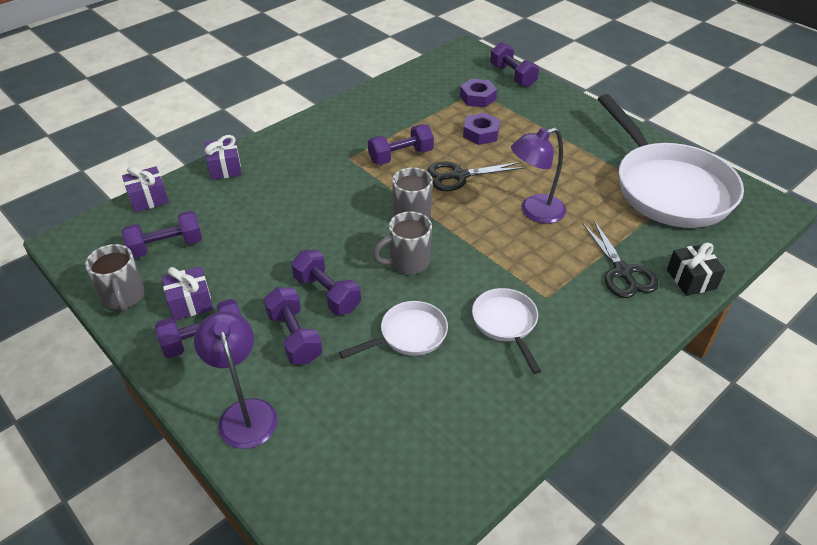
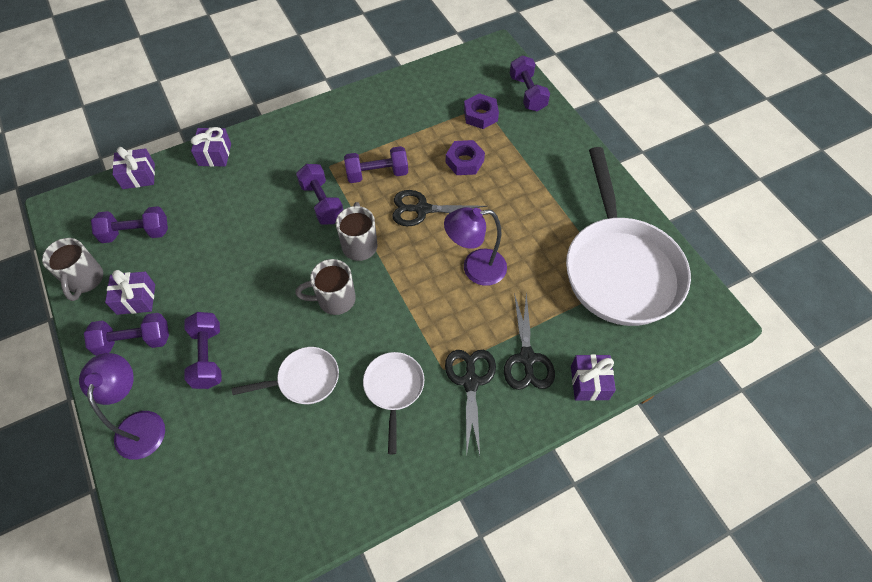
camera: 15 degrees right, 15 degrees up
(327, 294) = (252, 317): purple dumbbell -> purple dumbbell (322, 203)
(579, 302) = (470, 382): none -> black scissors
(691, 279) = (589, 382): black gift -> purple gift

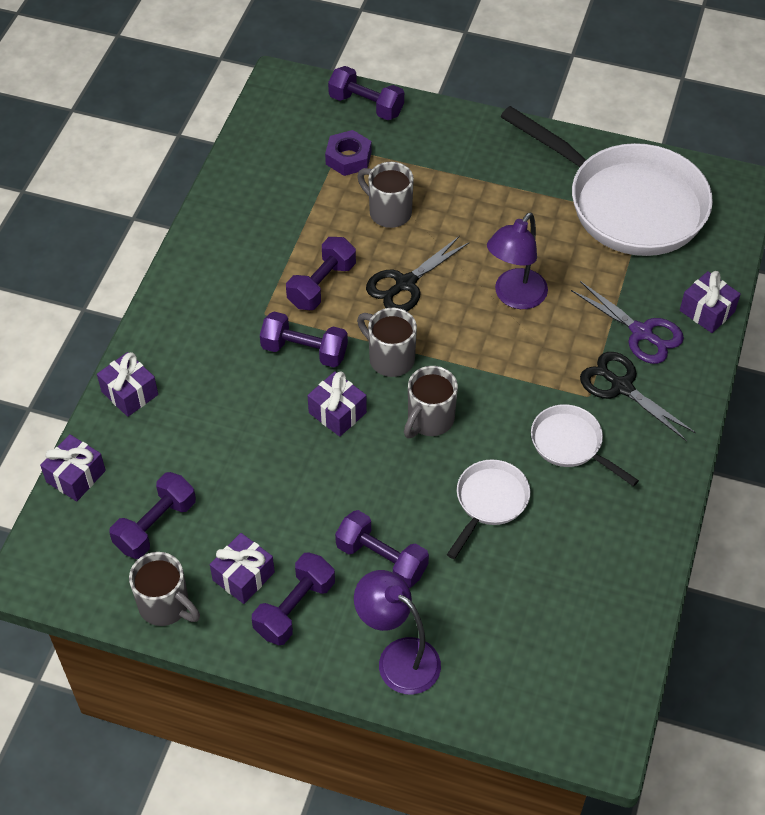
camera: 45 degrees left, 5 degrees down
(294, 251) = (337, 412): none -> purple gift
(464, 161) = (388, 212): purple nut -> grey mug
(527, 358) = (641, 333): black scissors -> purple scissors

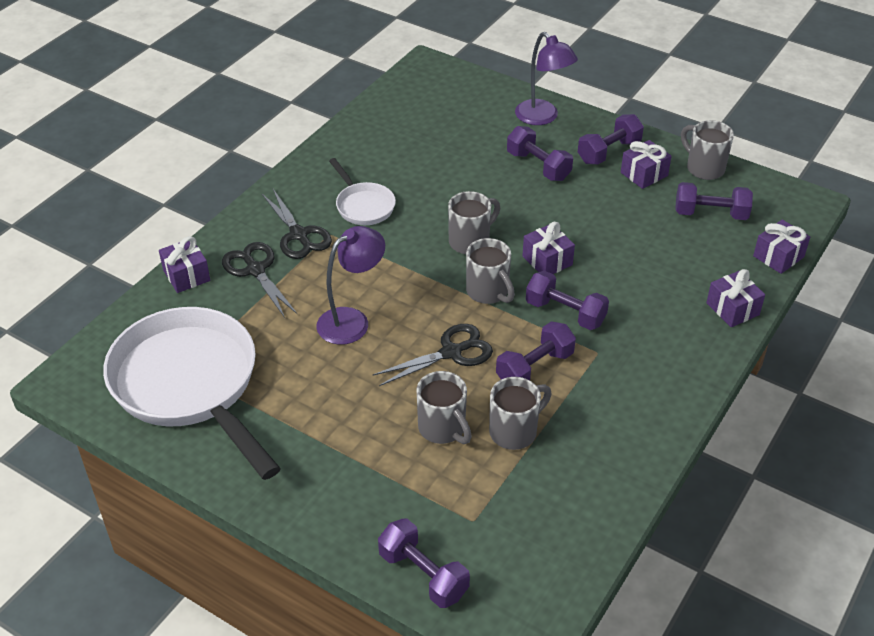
camera: 165 degrees left, 10 degrees down
(155, 525) = (710, 214): purple dumbbell -> purple dumbbell turned 45 degrees clockwise
(325, 222) = (514, 431): none -> grey mug
(348, 158) = (467, 504): purple nut -> none
(489, 502) = (444, 183): white pan -> none
(641, 333) = (255, 270): purple scissors -> black scissors

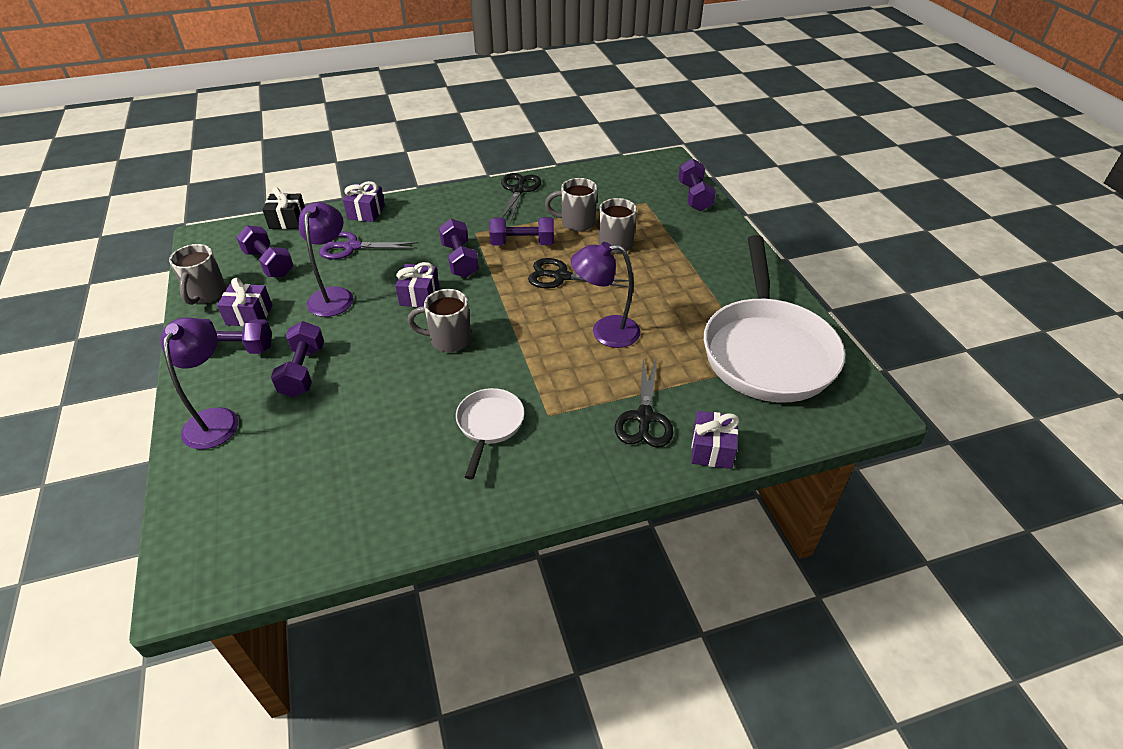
camera: 140 degrees left, 0 degrees up
(299, 235) = (576, 430): black scissors -> black scissors (518, 190)
(488, 292) = (488, 298): grey mug -> none
(613, 221) = (334, 295): none -> purple lamp
(677, 267) = (352, 247): none -> purple scissors
(778, 256) = (288, 221): purple gift -> black gift

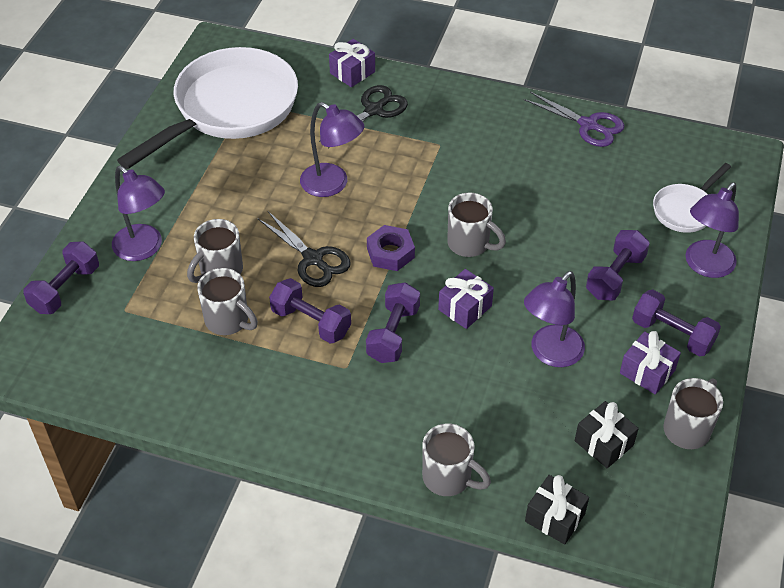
camera: 145 degrees left, 5 degrees up
(269, 264) = (603, 443): purple dumbbell -> black gift
(352, 247) = (497, 420): purple scissors -> purple scissors (588, 125)
(366, 212) = (448, 478): purple gift -> grey mug
(489, 425) = (489, 157): white pan -> white pan (685, 210)
(508, 305) = (390, 253): none -> purple nut
(518, 190) = (238, 413): black scissors -> none
(681, 233) = (144, 249): none -> purple lamp

